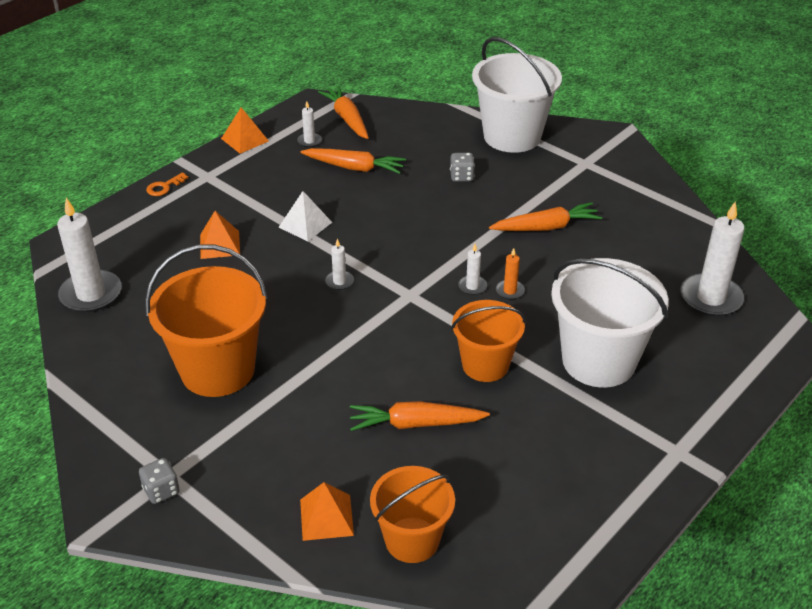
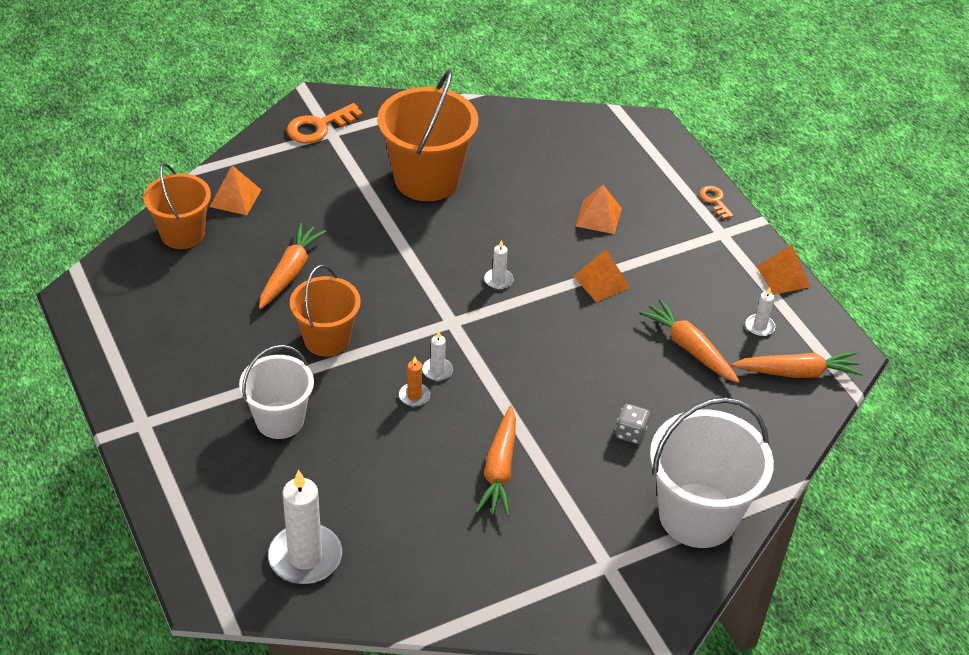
camera: 110 degrees right, 5 degrees up
(91, 294) = (567, 129): white candle -> none
(161, 491) = (319, 127): grey dice -> orange key
(305, 224) = (601, 281): white pyramid -> orange pyramid
(354, 167) = (689, 348): orange carrot -> orange carrot turned 105 degrees clockwise
(598, 361) = (280, 420): white bucket -> white bucket, size x0.64

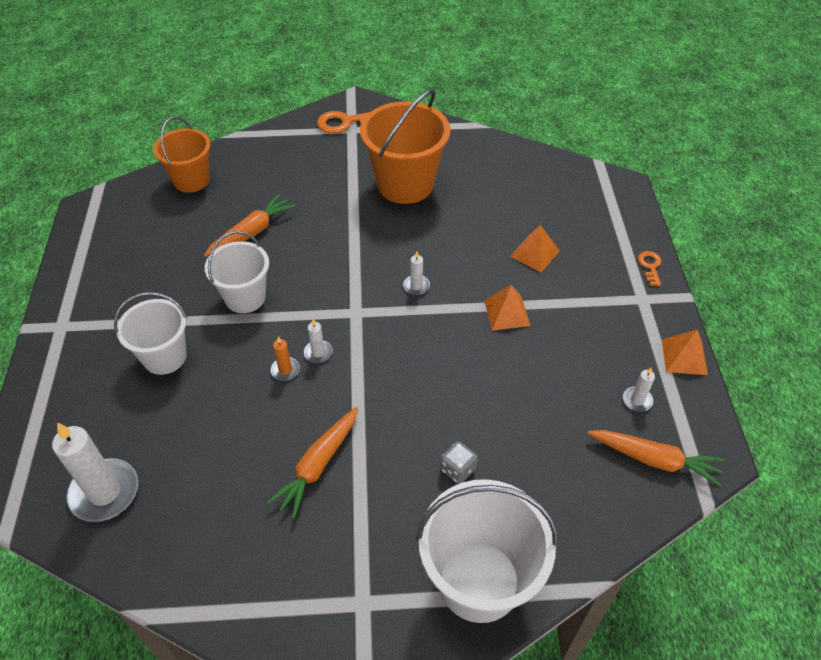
camera: 25 degrees right, 5 degrees up
(235, 198) = (248, 162): orange pyramid -> none
(327, 339) = (245, 297): orange bucket -> white bucket
(689, 348) = (557, 401): orange carrot -> none

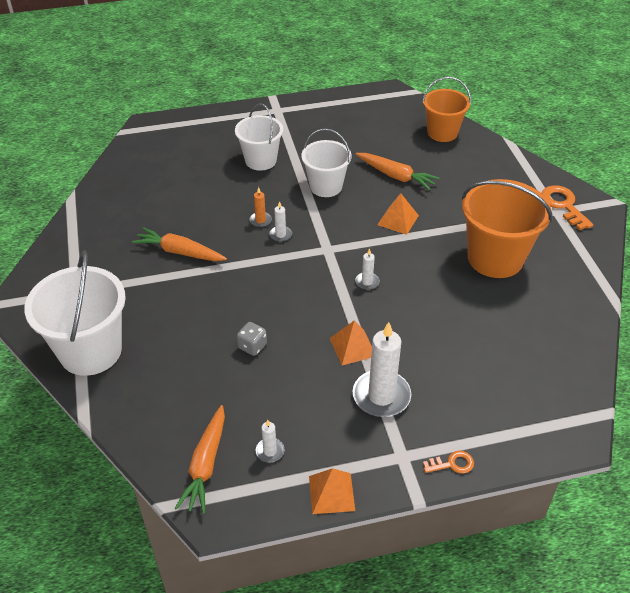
camera: 80 degrees right, 5 degrees down
(105, 492) = (151, 161): white candle -> white candle (381, 396)
(458, 469) = (183, 329): grey dice -> grey dice (252, 346)
(534, 253) = (437, 362): orange pyramid -> orange pyramid (398, 220)

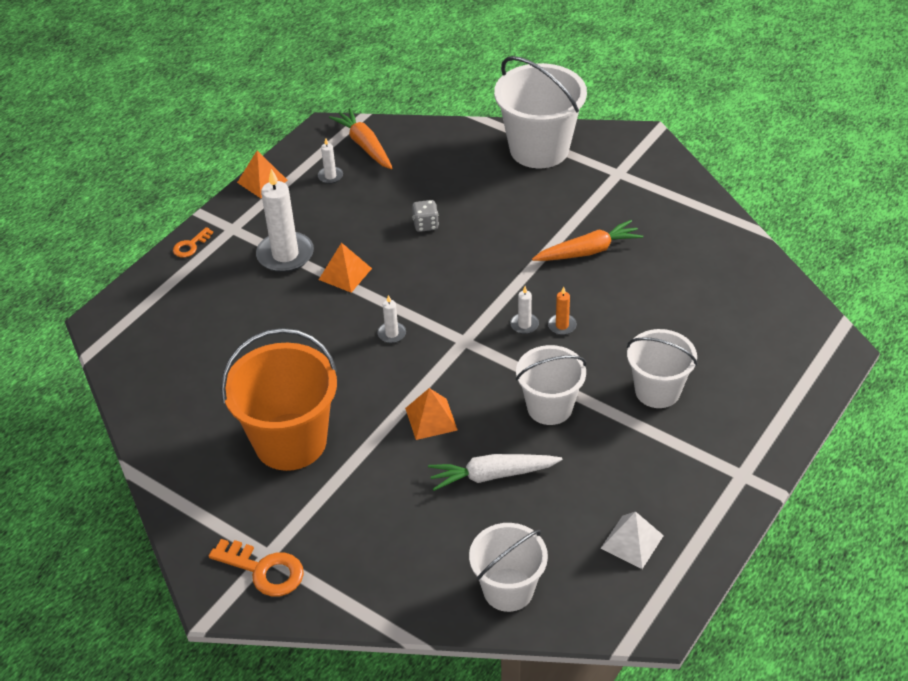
camera: 140 degrees right, 0 degrees up
(363, 117) = (632, 541): none -> white pyramid
(396, 176) = (492, 475): orange carrot -> white carrot
(442, 132) = (508, 589): orange bucket -> white bucket

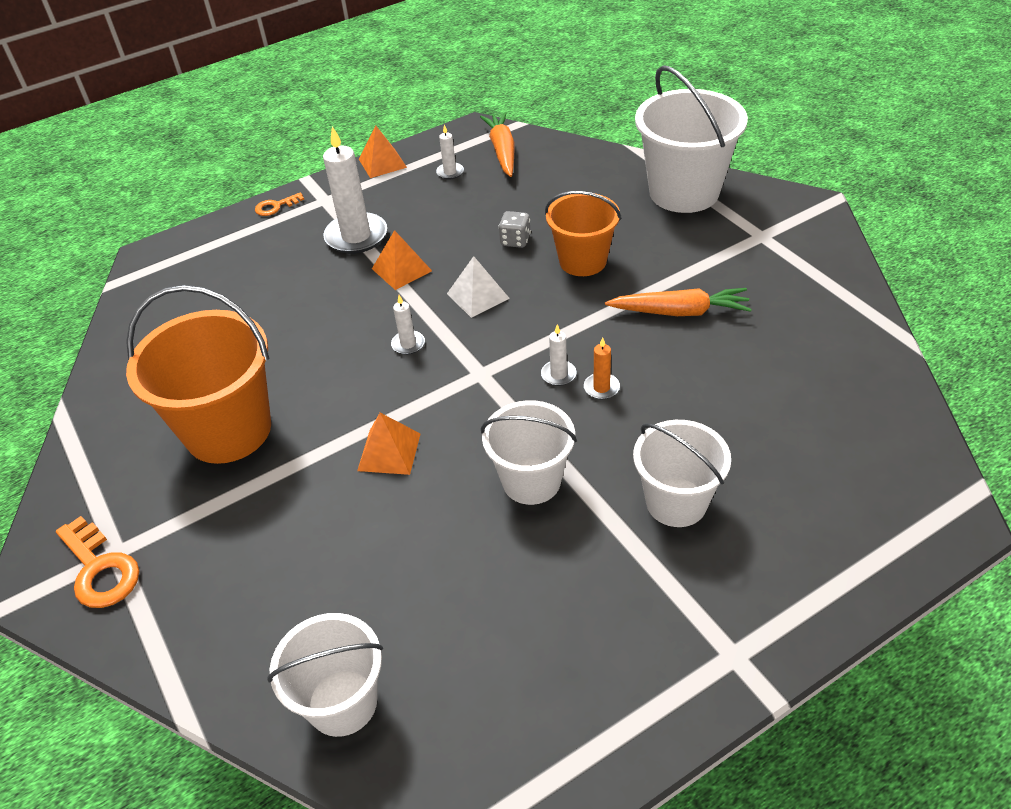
camera: 25 degrees right, 0 degrees up
(491, 228) = (582, 261): none -> orange bucket
(492, 475) = (415, 543): white carrot -> none
(632, 541) = (534, 697): white pyramid -> white pyramid (478, 296)

